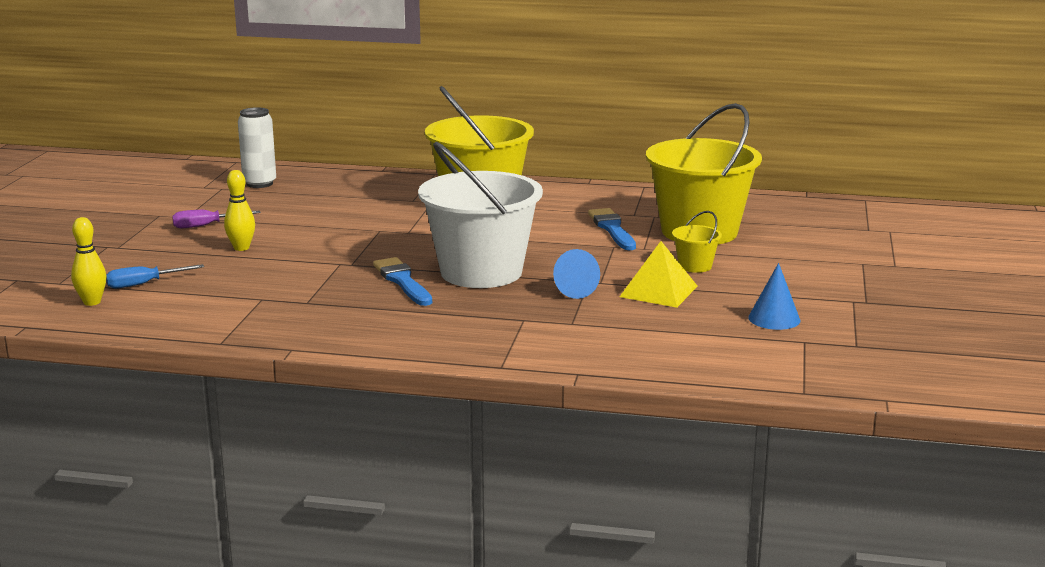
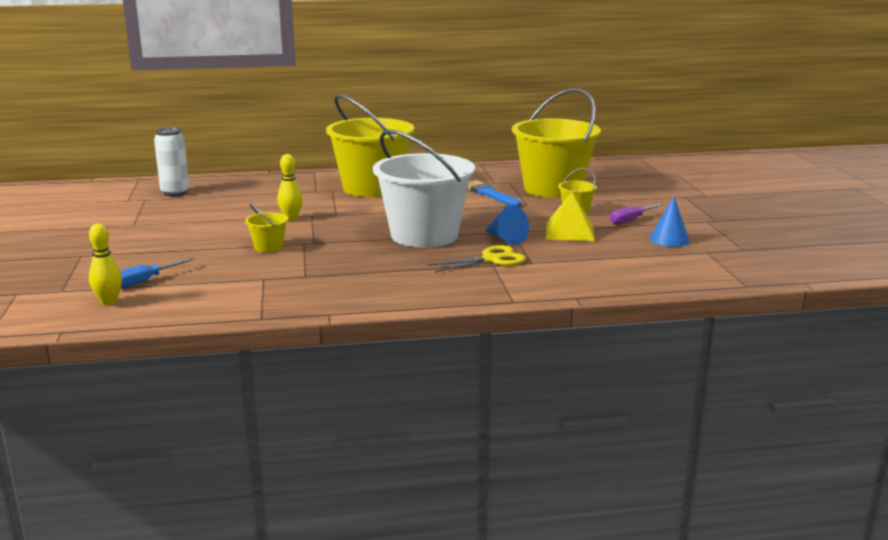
camera: 20 degrees left, 0 degrees up
(206, 226) = (158, 229): purple screwdriver -> purple screwdriver (631, 220)
(241, 248) = (207, 242): yellow bowling pin -> yellow bowling pin (291, 218)
(299, 263) = (268, 247): none -> yellow bucket
(402, 281) = (369, 250): blue brush -> none
(528, 313) = (492, 259): none -> yellow scissors

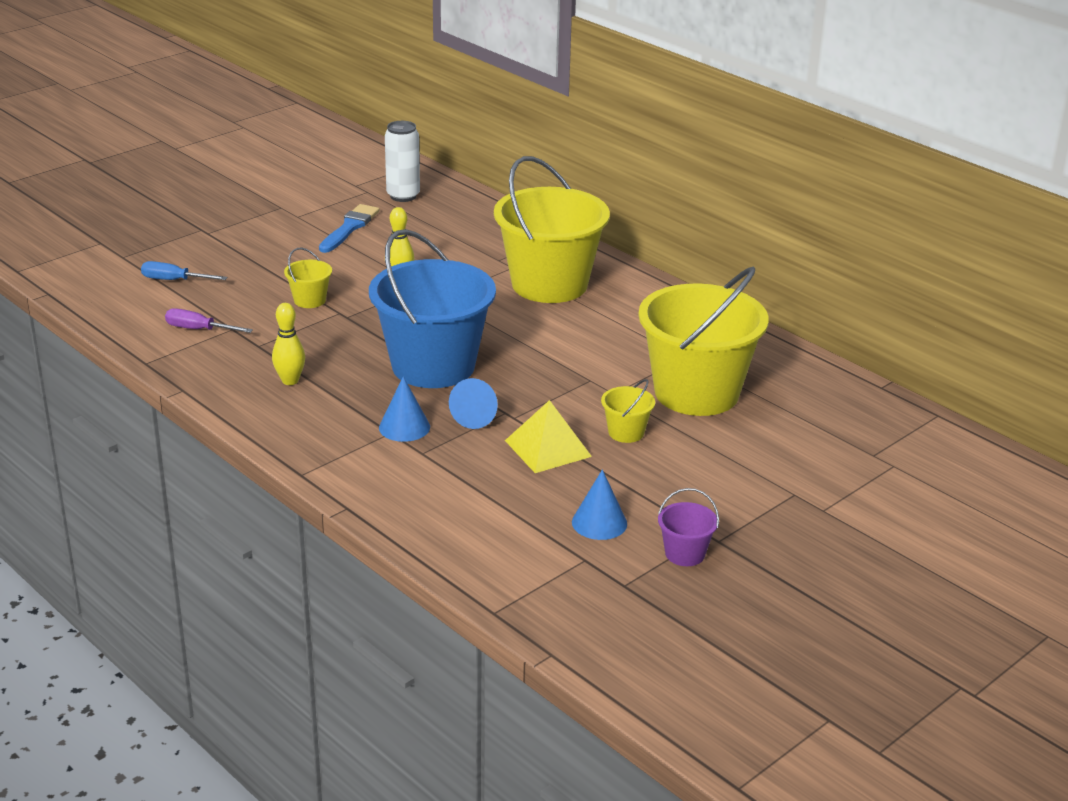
camera: 55 degrees right, 10 degrees up
(109, 302) = (118, 286): yellow bowling pin -> yellow bowling pin (290, 381)
(424, 235) = (433, 366): white bucket -> blue bucket
(489, 194) = (620, 358): blue brush -> blue brush (349, 228)
(492, 259) = (404, 427): yellow scissors -> blue cone
(631, 220) = (640, 478): purple screwdriver -> purple screwdriver (199, 330)
(722, 230) = (685, 554): none -> purple bucket

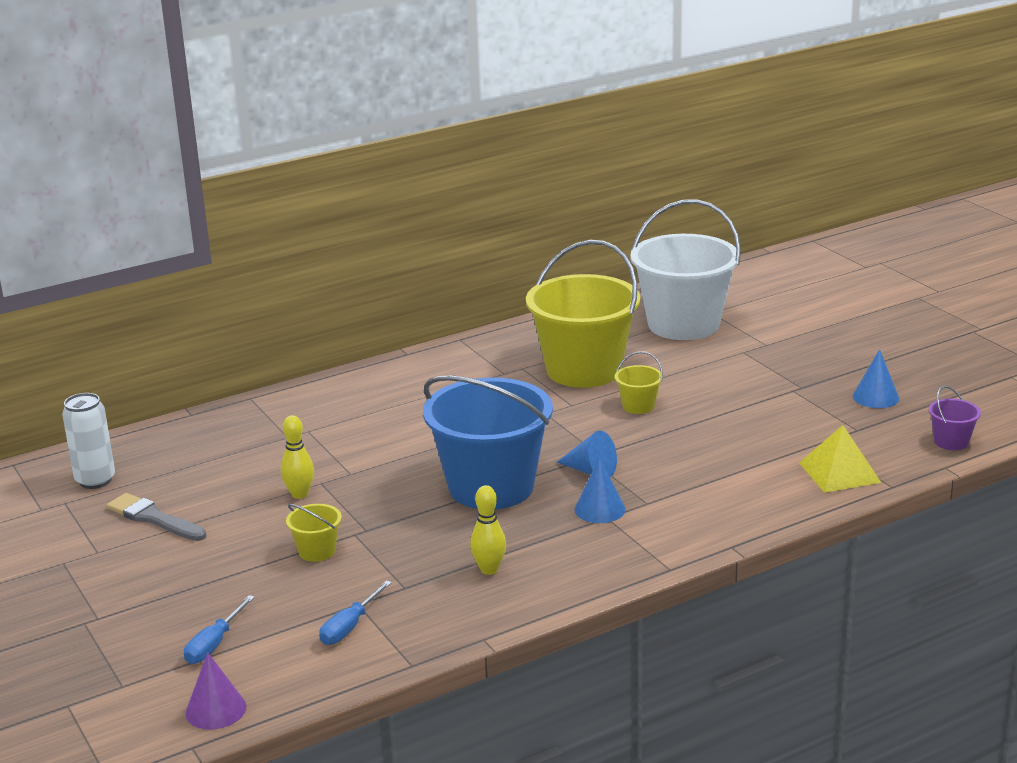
camera: 75 degrees left, 5 degrees down
(91, 294) = (216, 709): none -> purple cone
(199, 330) = (350, 627): purple screwdriver -> blue screwdriver
(349, 228) = (154, 518): blue brush -> grey brush
(547, 448) = (654, 442): yellow pyramid -> yellow pyramid (839, 472)
(549, 284) = (356, 415): yellow bucket -> none
(599, 523) = (772, 431): blue cone -> blue cone (875, 397)
(685, 554) = (818, 402): purple bucket -> purple bucket (951, 442)
(847, 448) = (683, 324): none -> white bucket

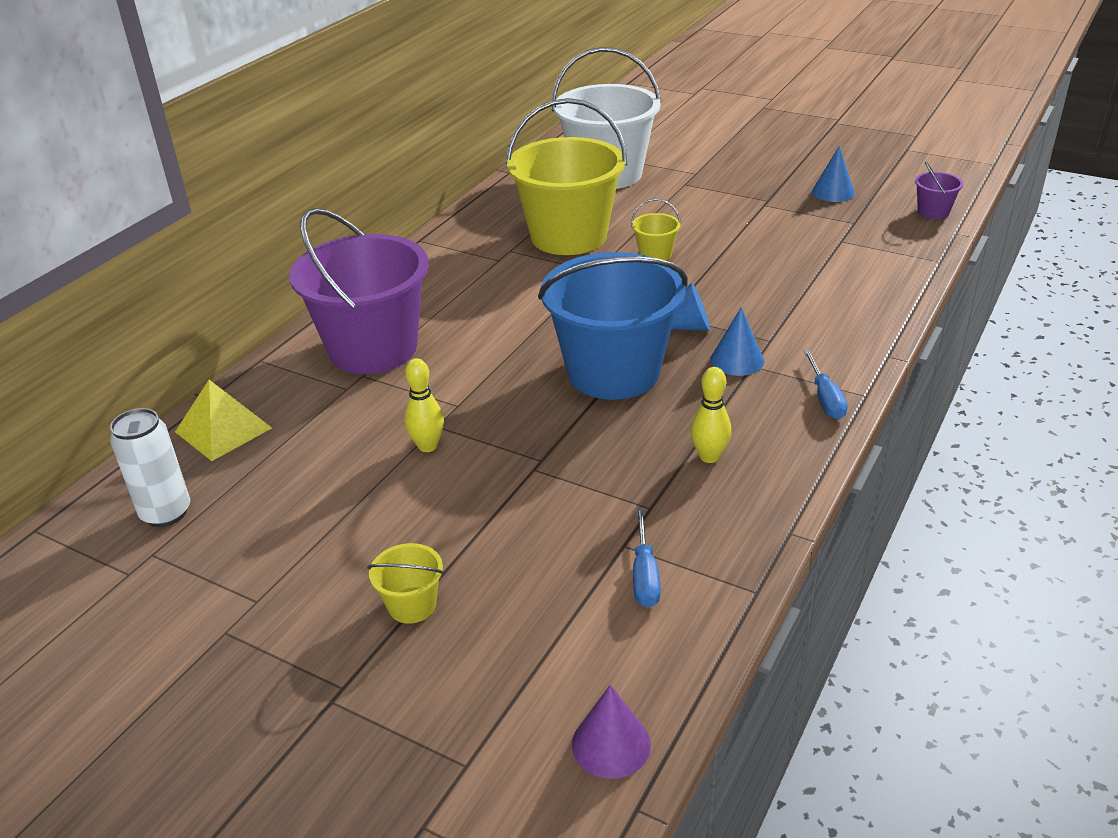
camera: 30 degrees left, 10 degrees up
(154, 518) = (287, 533): grey brush -> none
(214, 644) = (520, 660): blue screwdriver -> blue screwdriver (825, 398)
(317, 551) = (515, 502): yellow bucket -> yellow bucket (412, 605)
(335, 414) = (373, 349): none -> purple bucket
(839, 472) = (886, 262): yellow pyramid -> yellow pyramid (223, 430)

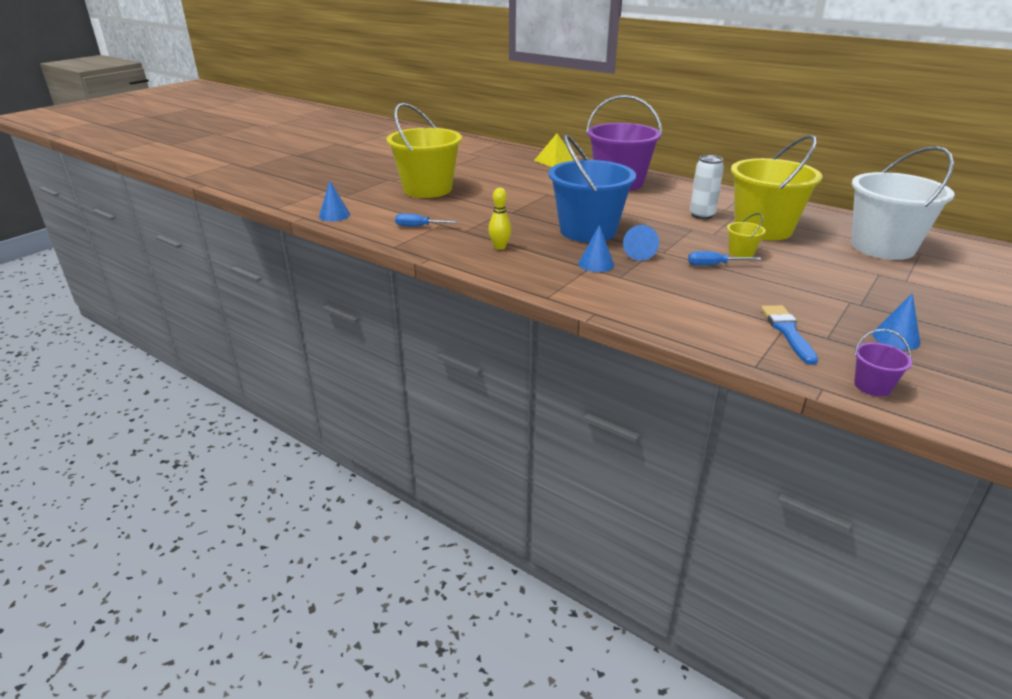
camera: 95 degrees right, 5 degrees down
(166, 513) = (502, 156): white can -> white can (702, 215)
(412, 605) = (427, 189): yellow bucket -> yellow bucket, size x2.45
(427, 446) = (531, 192): yellow bowling pin -> none
(611, 744) = (334, 215): purple cone -> blue cone
(825, 398) = (546, 284): blue screwdriver -> blue screwdriver (714, 265)
(855, 241) = (787, 332): none -> blue brush

